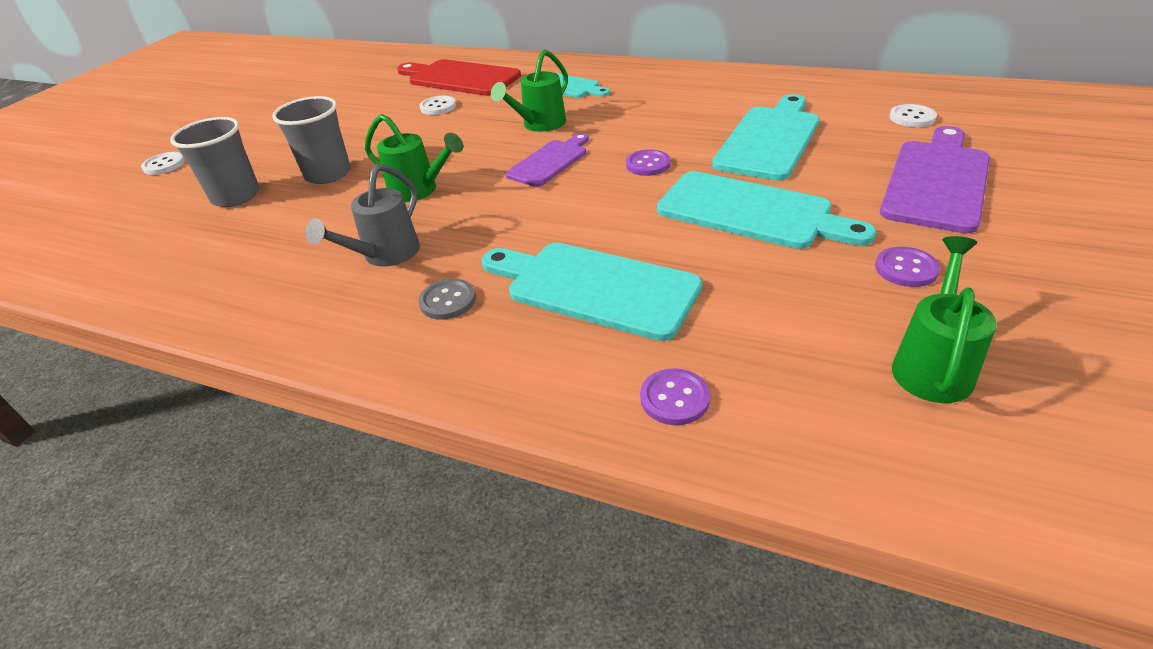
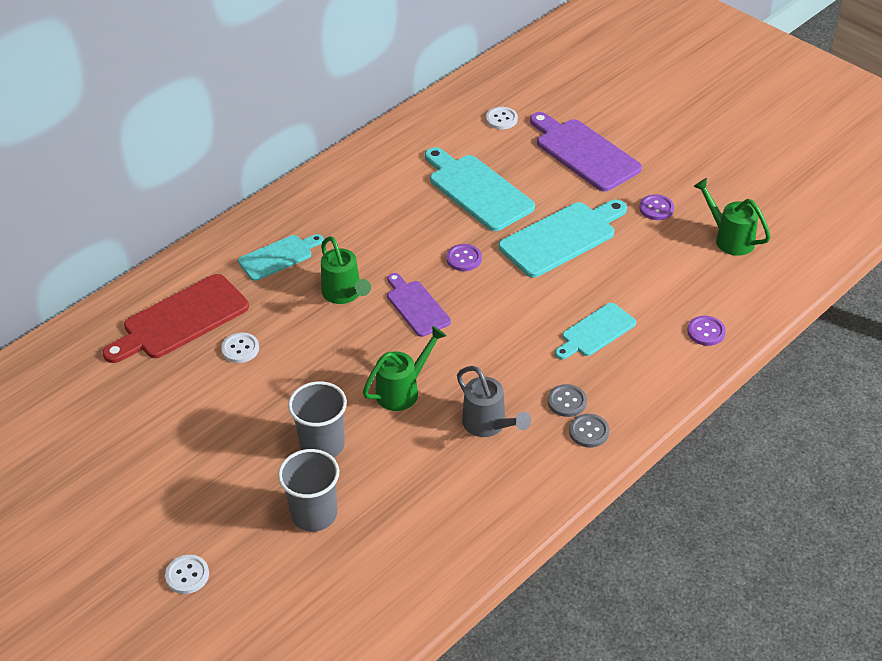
camera: 70 degrees left, 5 degrees up
(398, 335) = (589, 432): none -> grey button
(594, 287) = (595, 332): turquoise cutting board -> turquoise cutting board, size x0.61

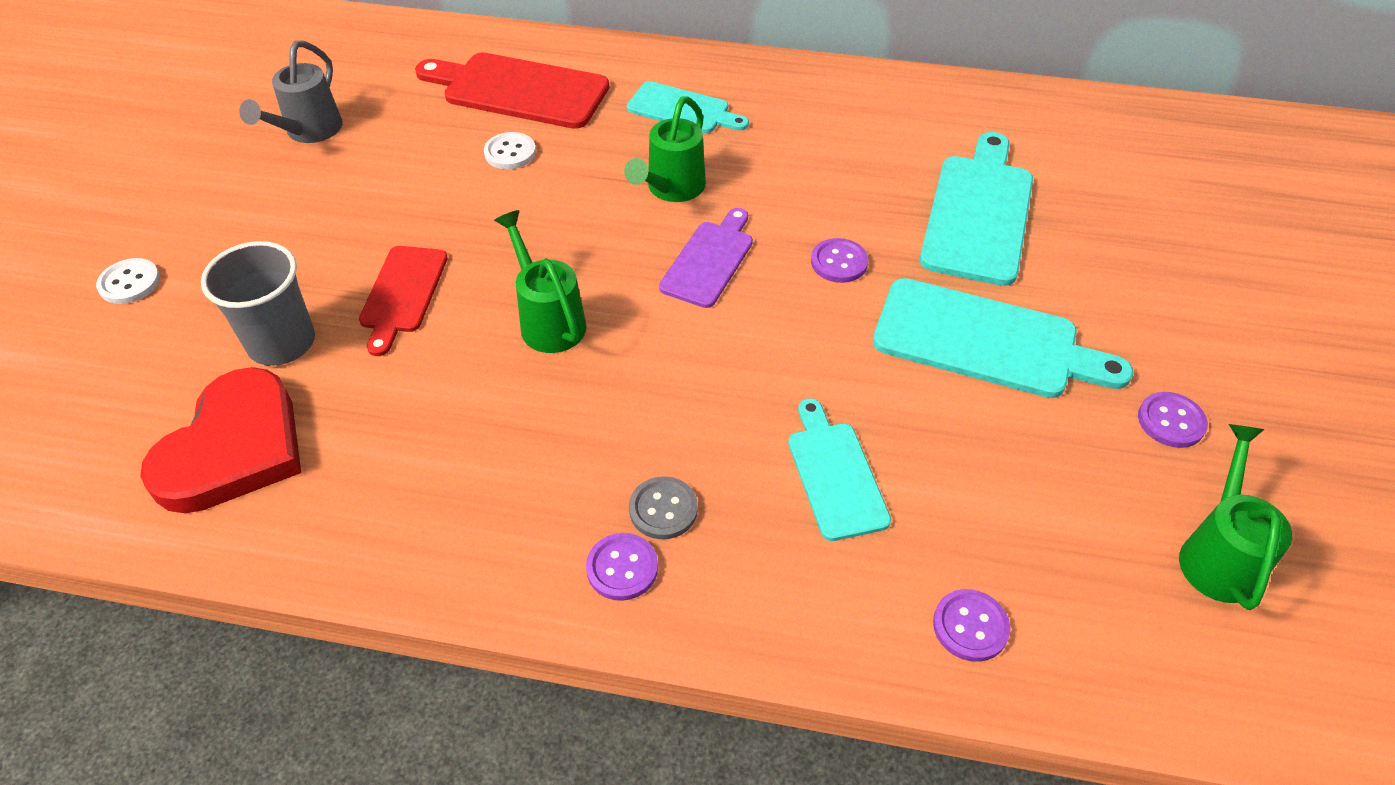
camera: 55 degrees right, 5 degrees up
(322, 445) = (402, 294): grey cup -> red cutting board
(382, 561) = (234, 448): none -> red heart
(402, 391) = (548, 321): green watering can -> green watering can turned 135 degrees counterclockwise
(488, 425) = (551, 439): grey watering can -> grey watering can (309, 131)
(501, 119) = (1137, 170): white button -> none
(584, 153) = (1182, 281): purple cutting board -> none
(589, 432) = (622, 568): grey button -> purple button
(595, 332) = (835, 474): turquoise cutting board -> turquoise cutting board turned 60 degrees clockwise

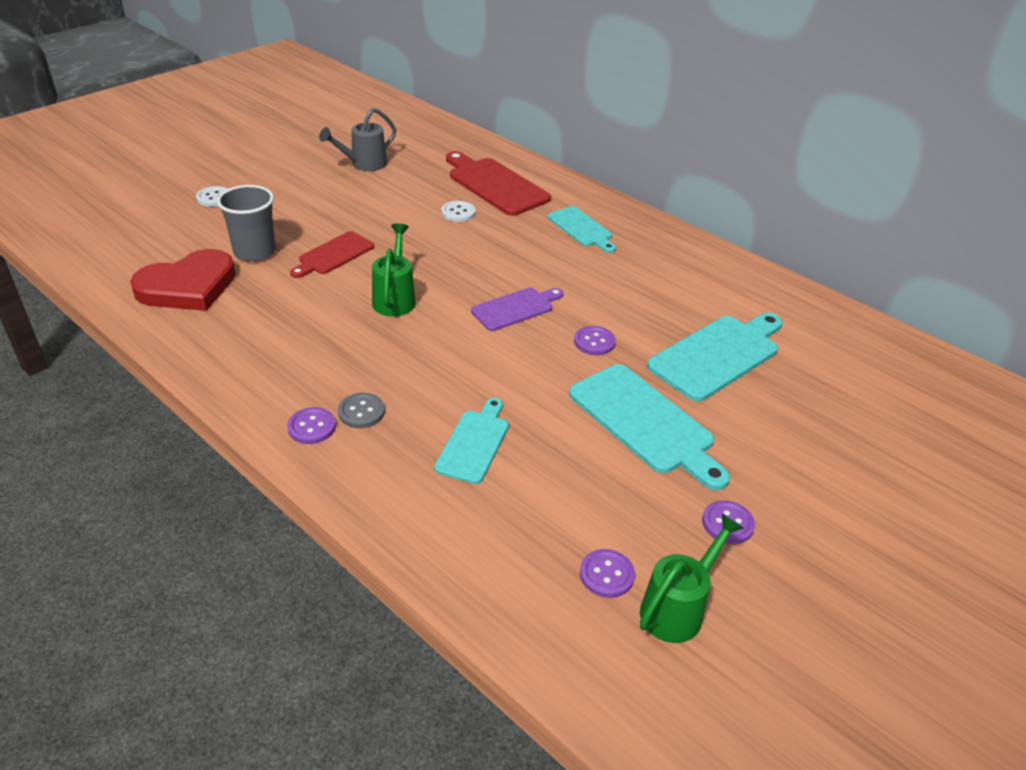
camera: 30 degrees right, 10 degrees down
(672, 188) = (532, 265): green watering can -> none
(970, 626) = (471, 556): purple button -> purple button (606, 574)

